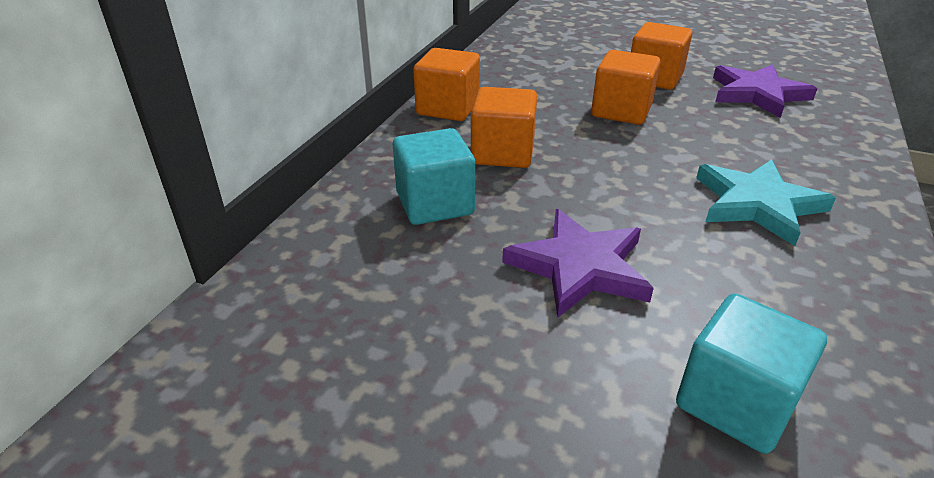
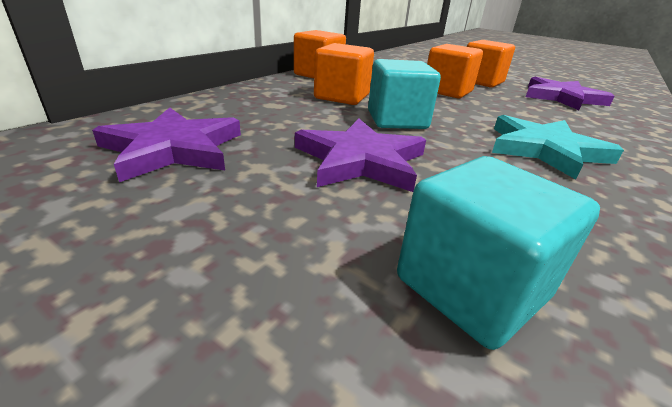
camera: 10 degrees right, 5 degrees down
(378, 295) = (173, 149): none -> purple star
(435, 204) = (268, 111): turquoise cube -> turquoise cube (397, 120)

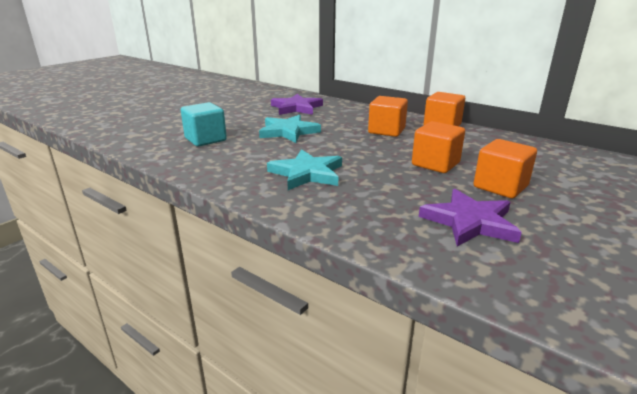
camera: 95 degrees right, 5 degrees down
(360, 160) = (288, 131): purple star -> turquoise star
(397, 120) = (346, 141): turquoise cube -> none

